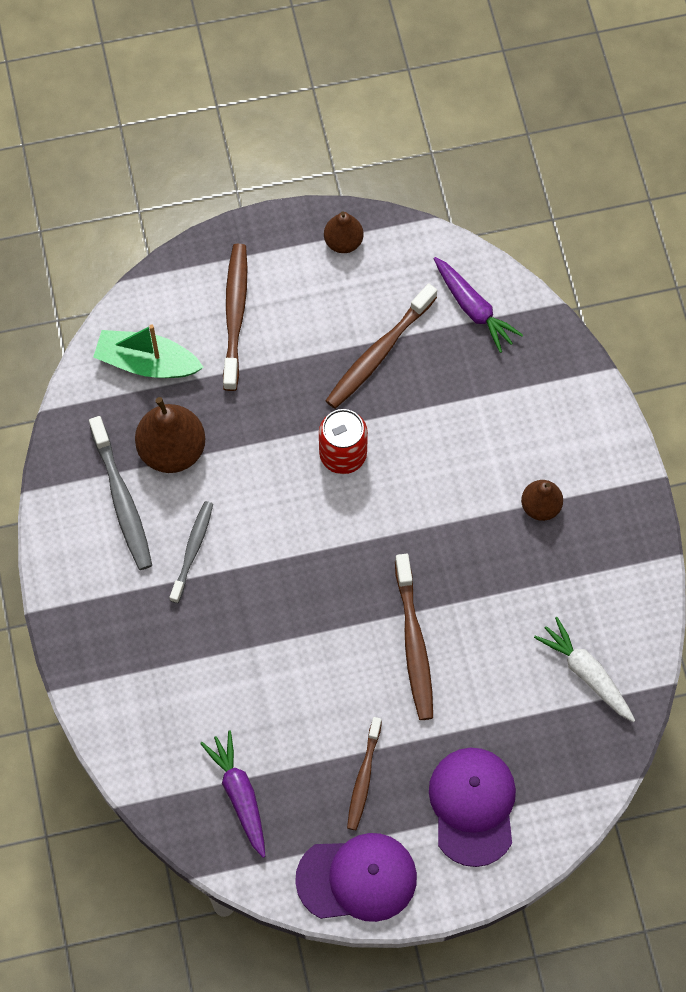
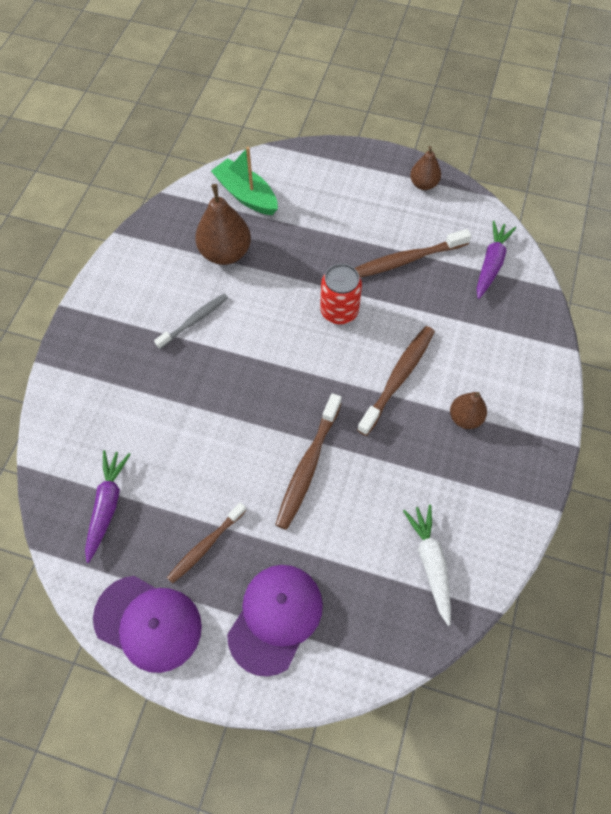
camera: 30 degrees right, 5 degrees down
(122, 500) = (171, 267): grey toothbrush -> none
(235, 314) = (323, 194): brown toothbrush -> brown toothbrush (398, 378)
(473, 309) = (491, 264): purple carrot -> purple carrot turned 150 degrees counterclockwise

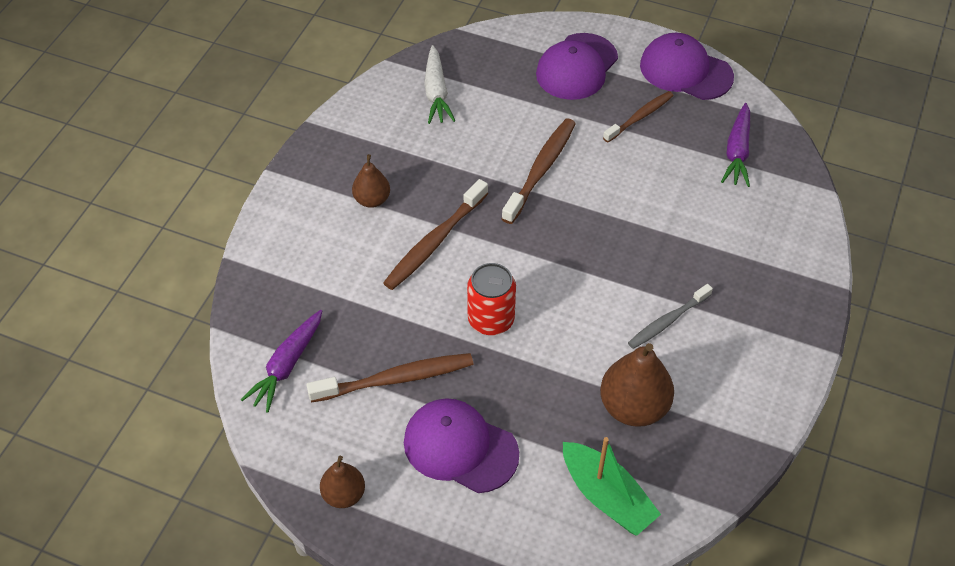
camera: 175 degrees left, 10 degrees down
(350, 217) = (460, 447): none -> purple cap

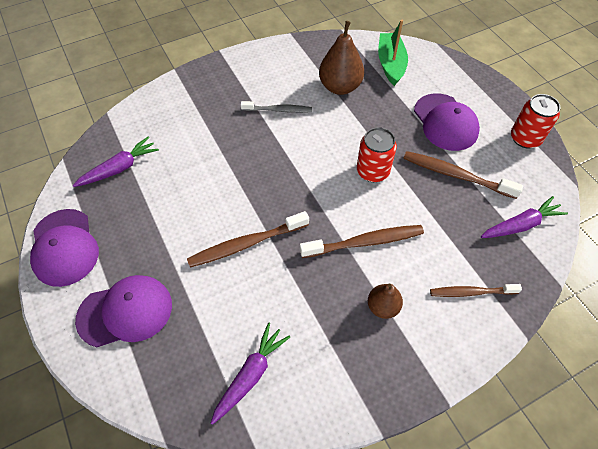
camera: 140 degrees left, 5 degrees up
(344, 495) = (525, 138): brown pear -> red can
(436, 92) = (250, 374): white carrot -> purple carrot
(640, 117) = (139, 235): brown toothbrush -> brown toothbrush (471, 292)

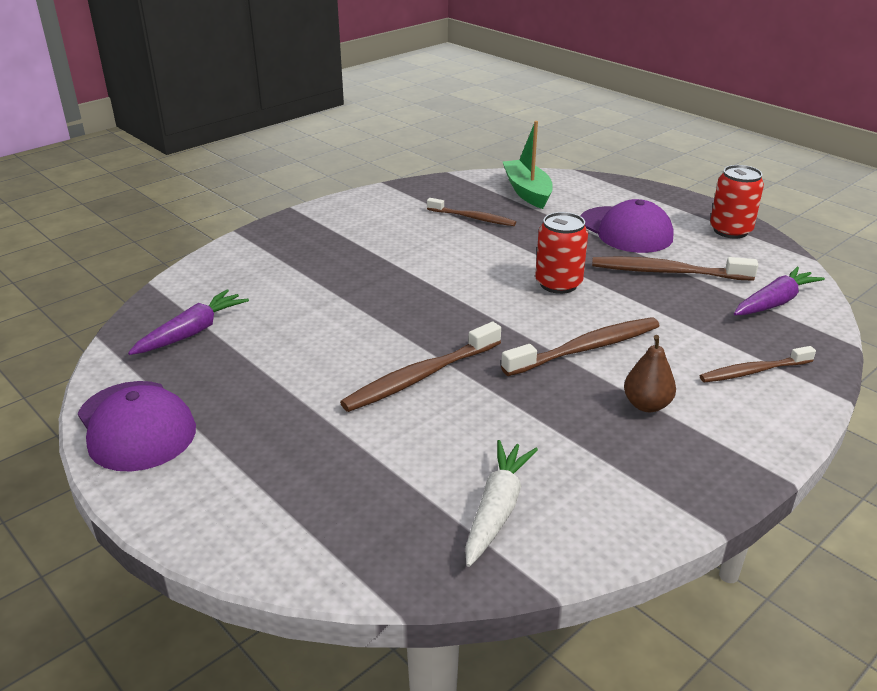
camera: 15 degrees left, 25 degrees down
(125, 312) = (267, 478): purple cap -> none
(250, 374) = (497, 509): purple carrot -> white carrot
(278, 110) = (401, 248): grey toothbrush -> none
(340, 87) = (473, 218): brown pear -> brown toothbrush

